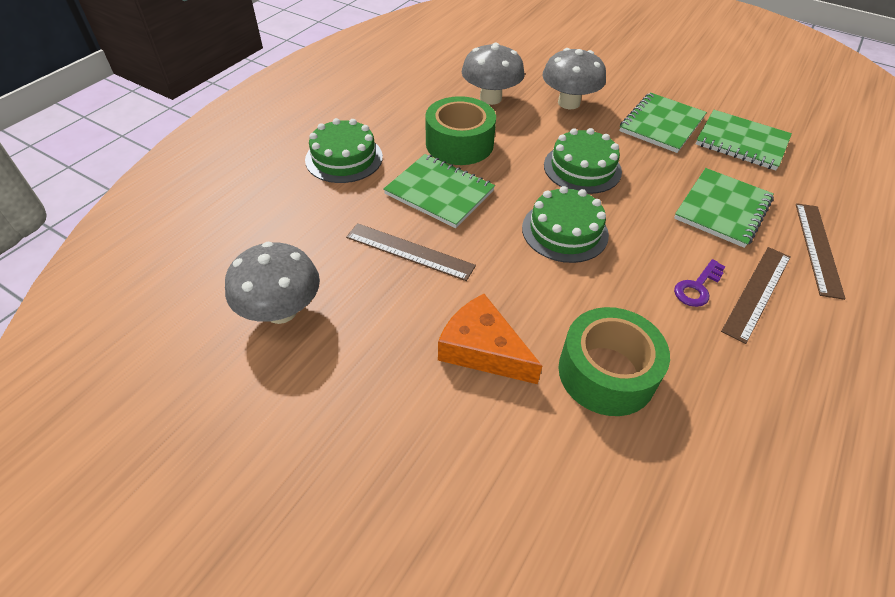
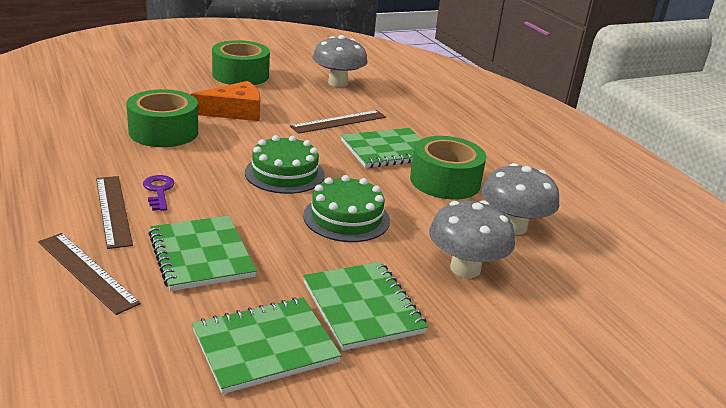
camera: 120 degrees right, 20 degrees down
(344, 158) = (469, 135): green cake -> none
(352, 431) = (240, 75): none -> green tape

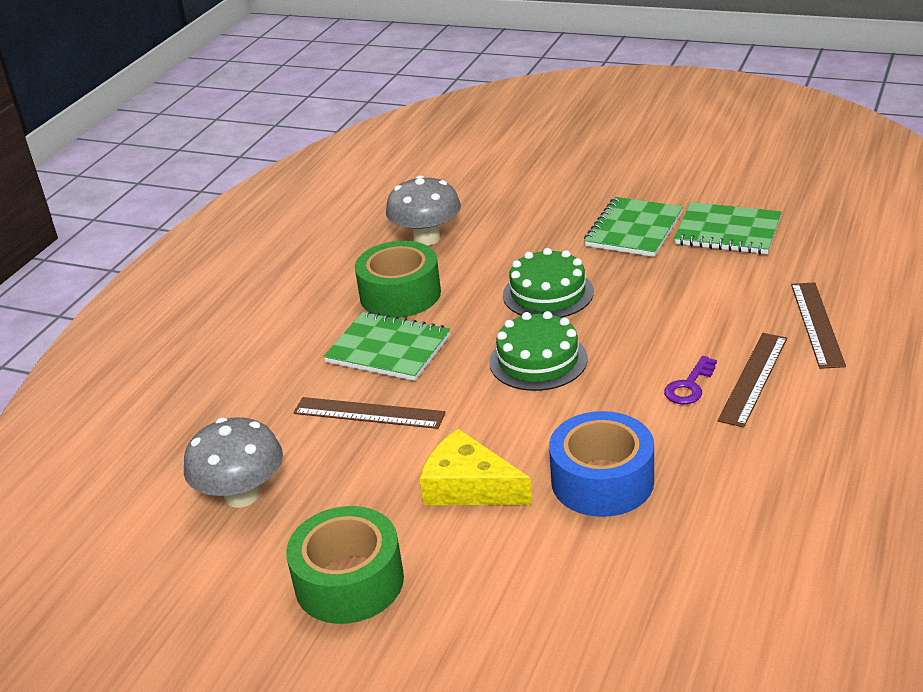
camera: 125 degrees left, 5 degrees up
(163, 132) = (602, 481): green tape -> blue tape
(201, 255) = (710, 305): green notebook -> none
(235, 112) = (469, 486): orange cheese -> yellow cheese
(465, 268) = (521, 226): grey mushroom -> none

